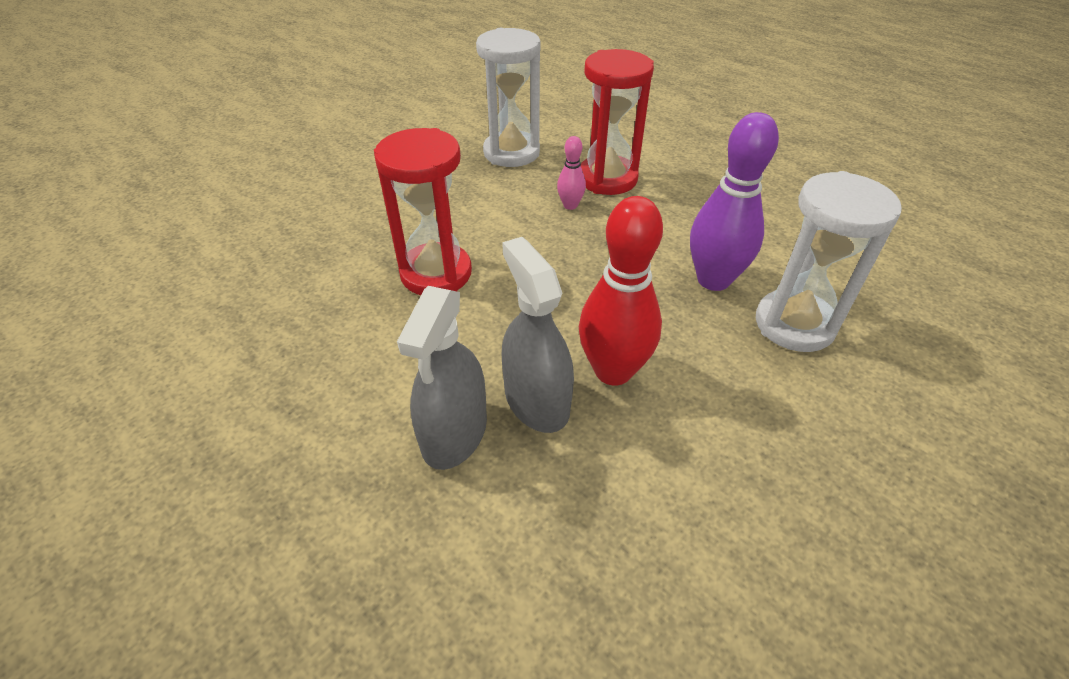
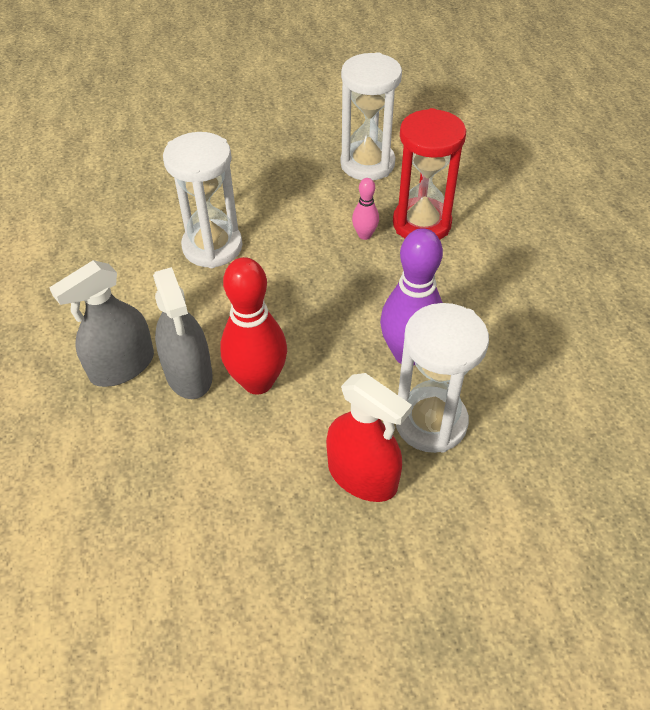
camera: 35 degrees right, 5 degrees up
(436, 273) = (212, 247): red hourglass -> white hourglass
(536, 401) = (188, 374): grey spray bottle -> grey spray bottle turned 150 degrees clockwise
(797, 401) = (362, 476): none -> red spray bottle

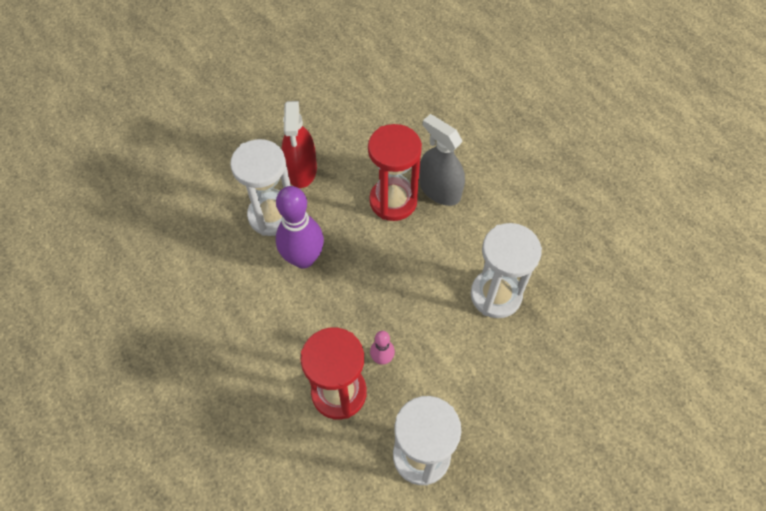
camera: 155 degrees right, 10 degrees up
(122, 366) = (484, 179): grey spray bottle -> none
(258, 382) = (393, 201): red bowling pin -> red hourglass
(362, 476) = (301, 169): red spray bottle -> red spray bottle turned 105 degrees counterclockwise

